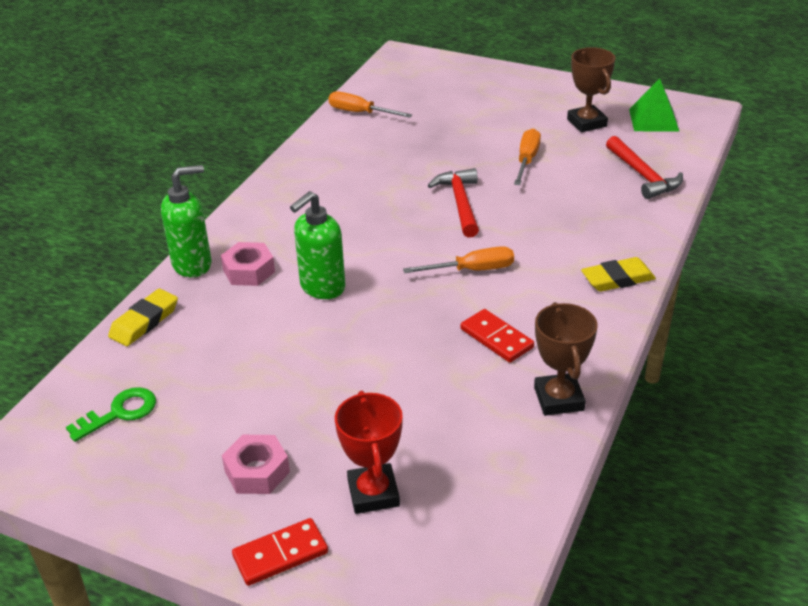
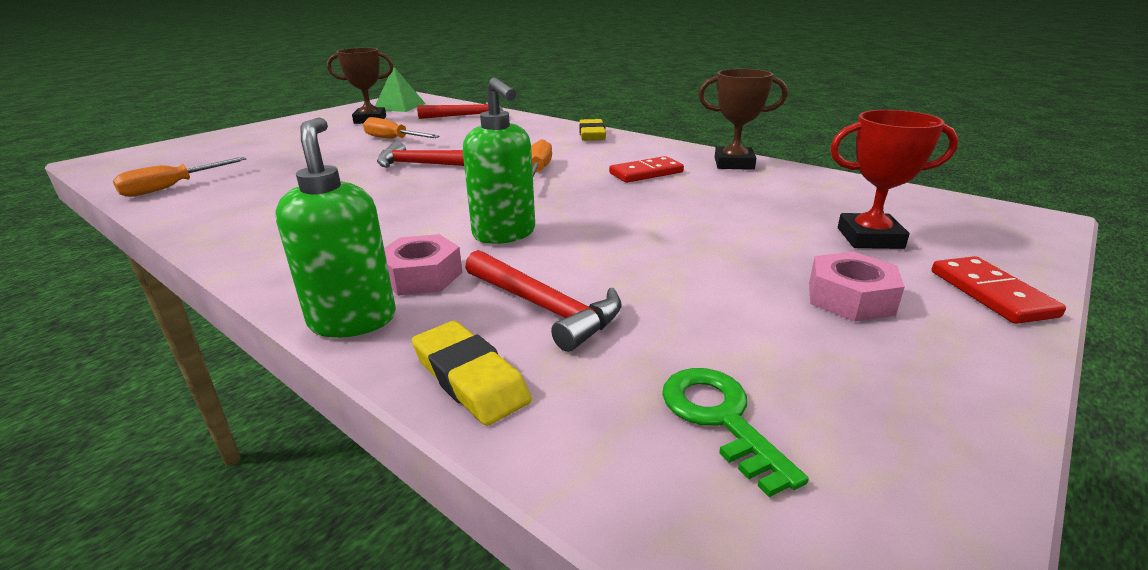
camera: 75 degrees left, 10 degrees down
(218, 331) = (544, 308): none -> red hammer

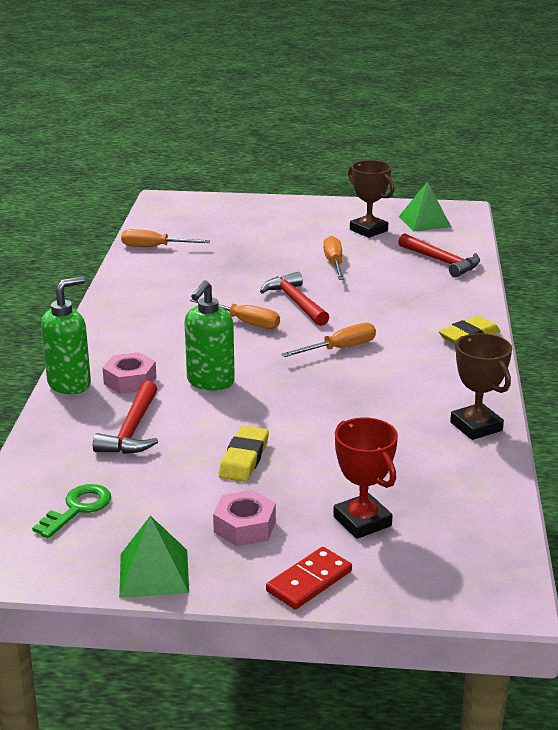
camera: 55 degrees right, 0 degrees up
(417, 190) = (245, 322): none -> orange screwdriver
(470, 378) = (52, 435): yellow eraser -> yellow eraser (244, 459)
(646, 173) = (394, 393): red domino -> none
(952, 397) = (154, 573): none -> green pyramid

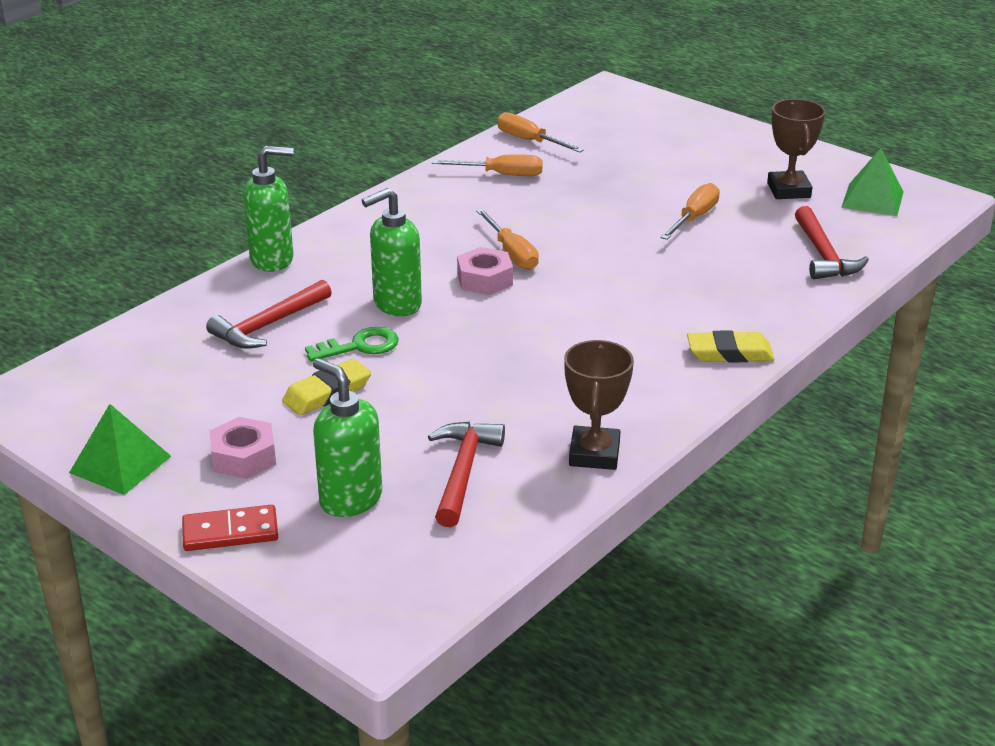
camera: 35 degrees right, 5 degrees up
(77, 508) = (135, 380): green key -> green key (360, 346)
(130, 380) = (328, 275): pink nut -> pink nut (485, 279)
(295, 302) = (592, 249): red hammer -> red hammer (463, 472)
(340, 349) = (569, 316): orange screwdriver -> orange screwdriver (501, 174)
(362, 521) = (350, 499): red trophy -> green soap dispenser

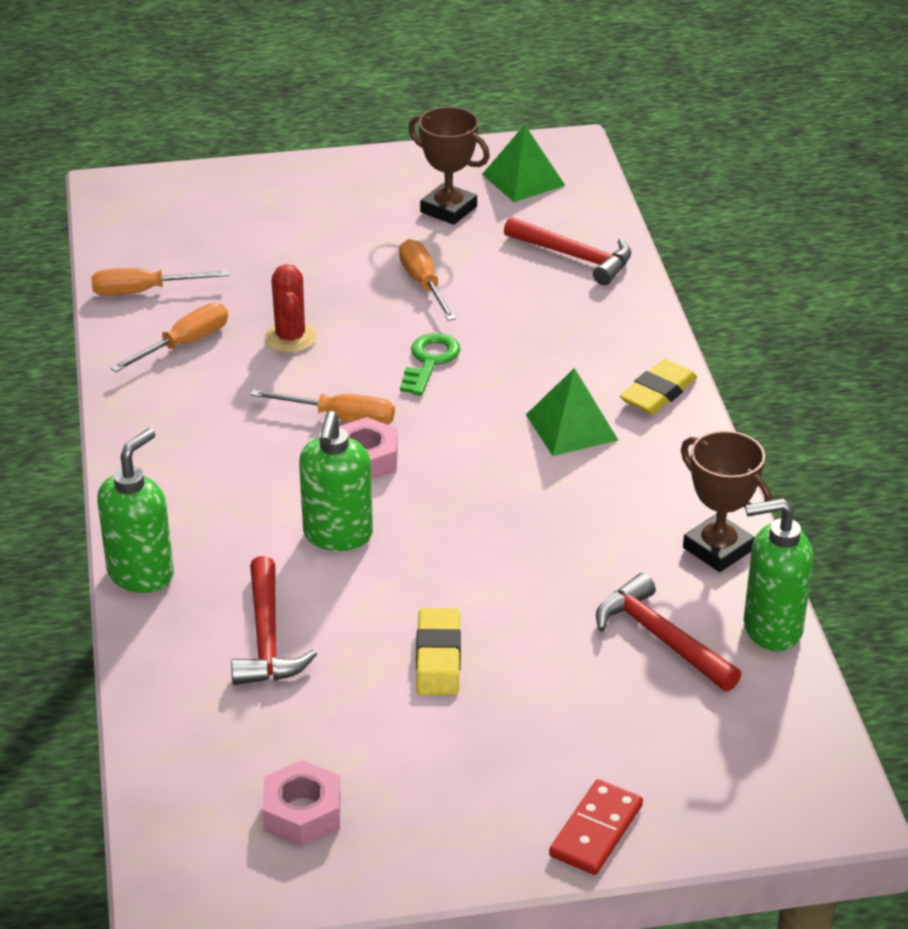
camera: 50 degrees left, 5 degrees up
(120, 464) = (399, 858): green pyramid -> green pyramid (571, 427)
(244, 457) = (483, 765): pink nut -> pink nut (302, 813)
(350, 499) = (627, 728): green soap dispenser -> green soap dispenser (771, 628)
(360, 346) = (383, 596): green key -> green key (430, 361)
(563, 202) = (290, 338): none -> red cactus

